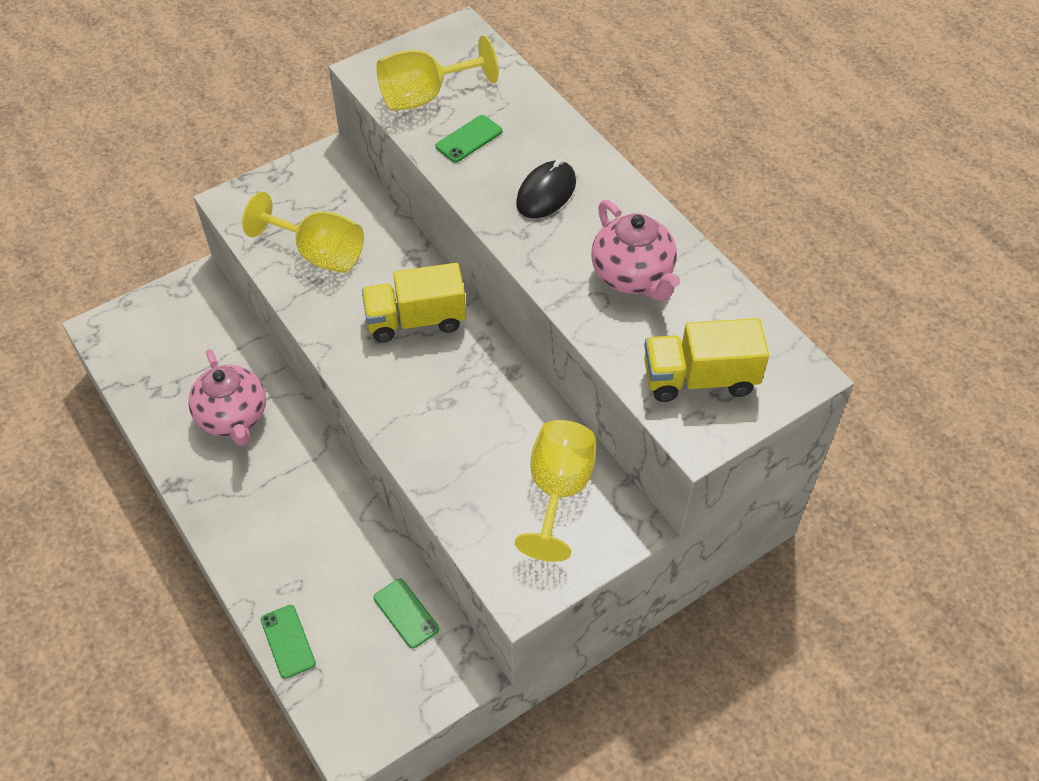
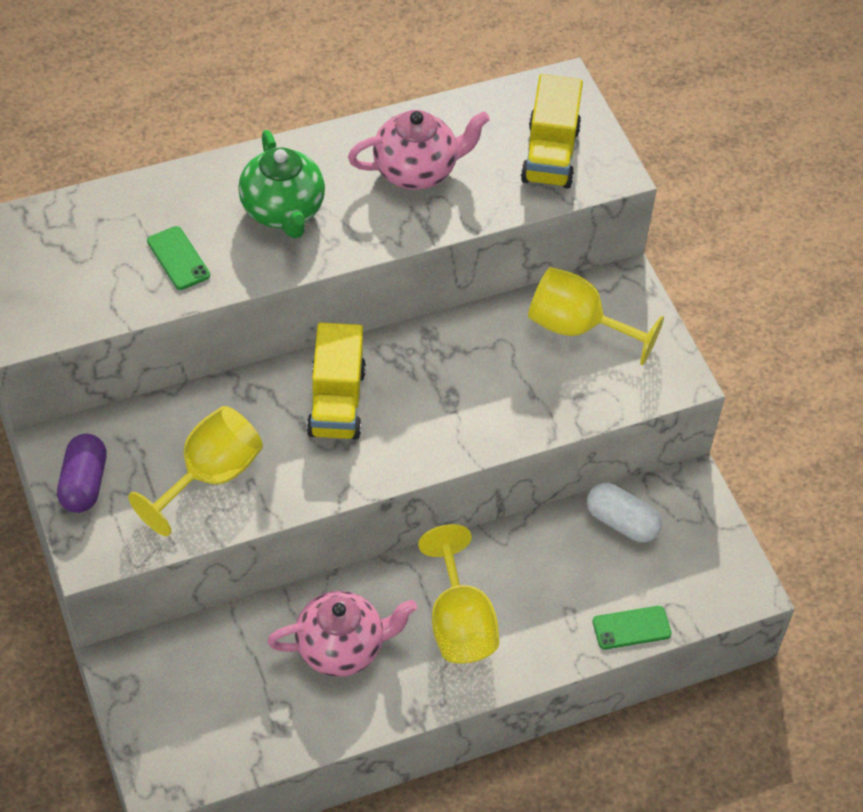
camera: 80 degrees left, 0 degrees up
(296, 181) = (84, 483): none -> purple capsule
(406, 613) = (621, 522): green phone -> white capsule
(425, 96) = (93, 284): yellow goblet -> yellow goblet (459, 623)
(546, 193) = (283, 211): black mouse -> green teapot

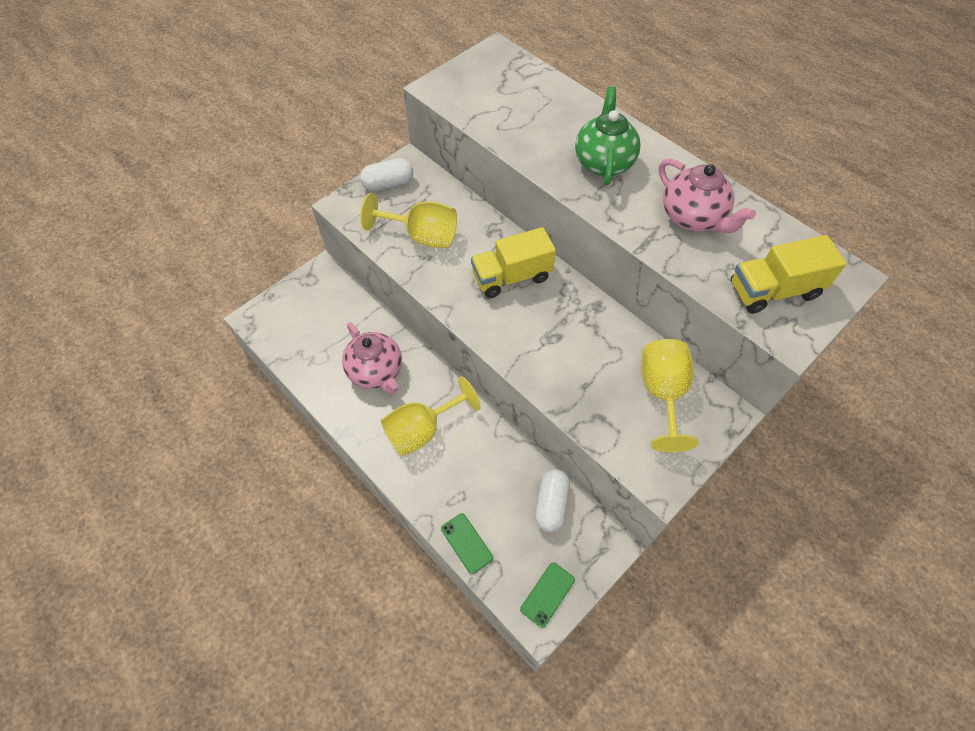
camera: 70 degrees right, 5 degrees up
(84, 483) = (388, 184): purple capsule -> white capsule
(178, 258) = (530, 129): green phone -> green phone (547, 594)
(283, 211) = (603, 162): green teapot -> green teapot turned 135 degrees clockwise

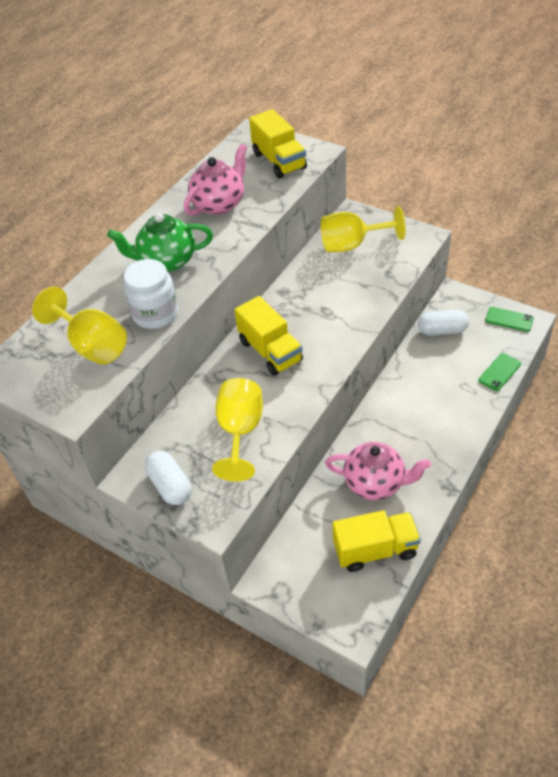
camera: 100 degrees left, 10 degrees down
(312, 352) = (375, 549): none -> yellow truck
(376, 372) = (375, 483): pink teapot -> pink teapot turned 60 degrees clockwise
(422, 430) = (419, 428): yellow goblet -> yellow goblet (92, 345)
(527, 146) = (155, 314): none -> white jar

